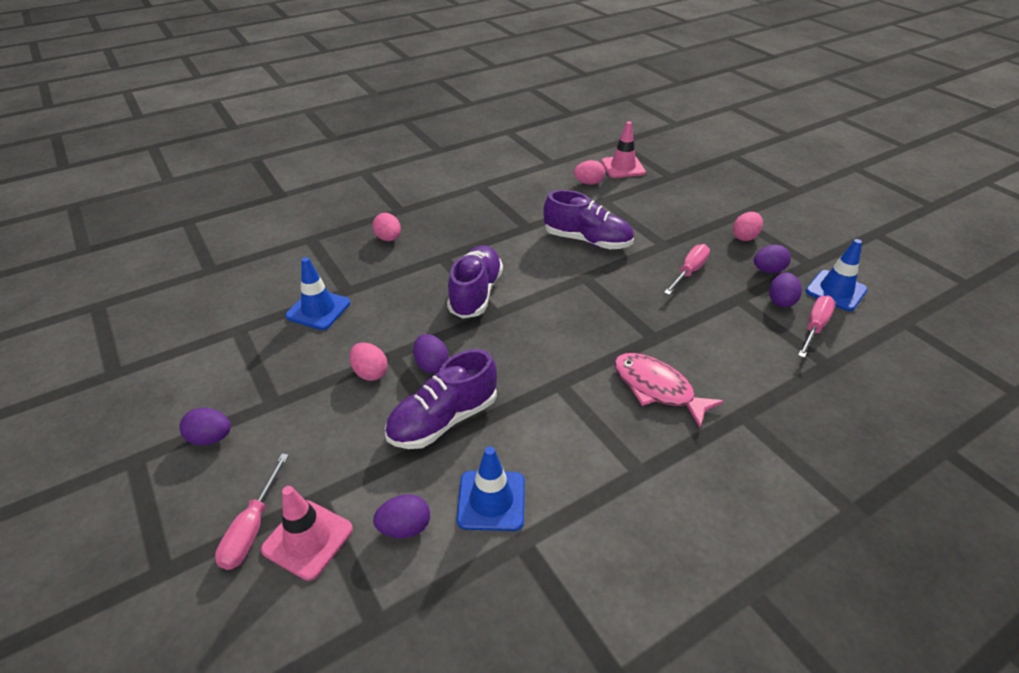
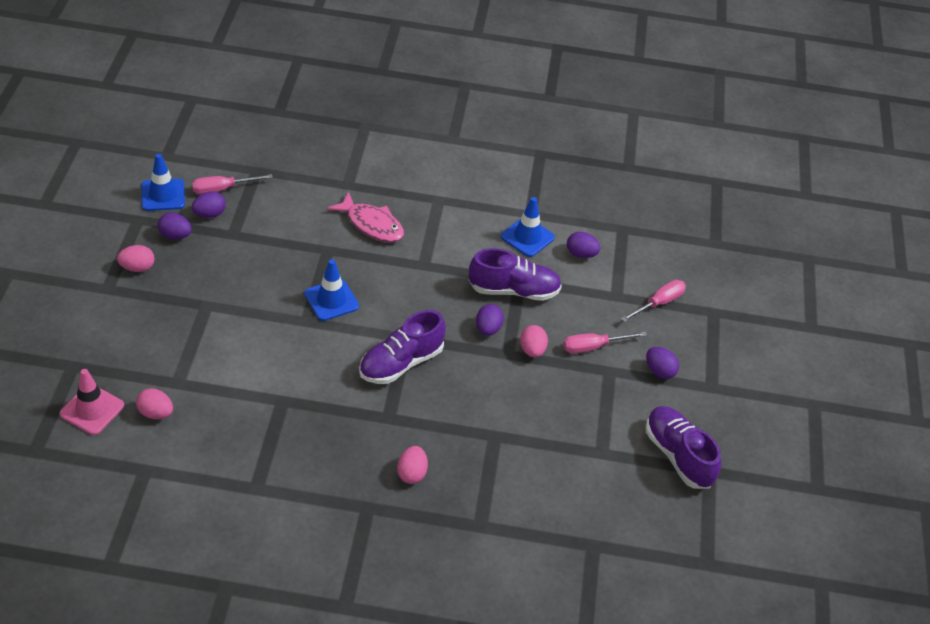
camera: 145 degrees left, 5 degrees up
(307, 539) = (633, 280): pink traffic cone -> none
(318, 309) = (530, 430): blue traffic cone -> blue traffic cone (331, 300)
(587, 240) = (256, 350): purple shoe -> purple shoe (678, 456)
(657, 389) = (372, 224): pink fish -> pink fish turned 45 degrees counterclockwise
(689, 272) = (229, 272): pink screwdriver -> pink screwdriver (593, 347)

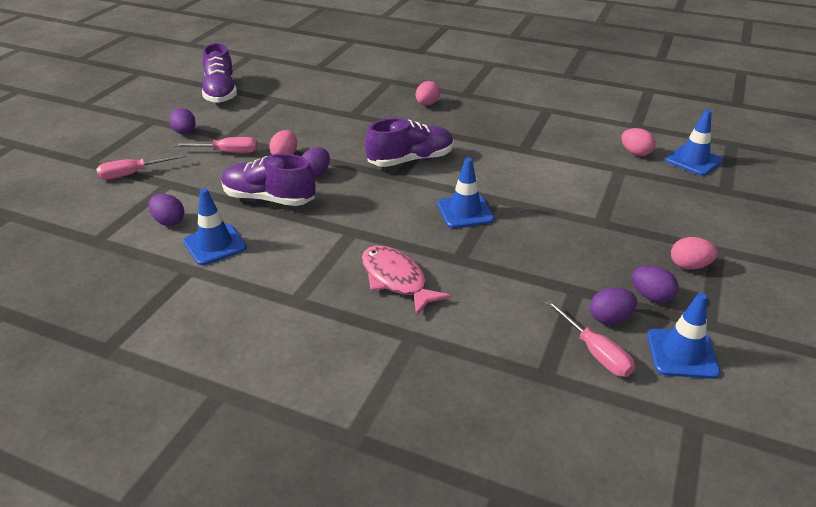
camera: 160 degrees left, 10 degrees down
(92, 410) = (693, 160): pink traffic cone -> blue traffic cone
(222, 189) = (595, 352): pink screwdriver -> pink screwdriver turned 60 degrees clockwise

